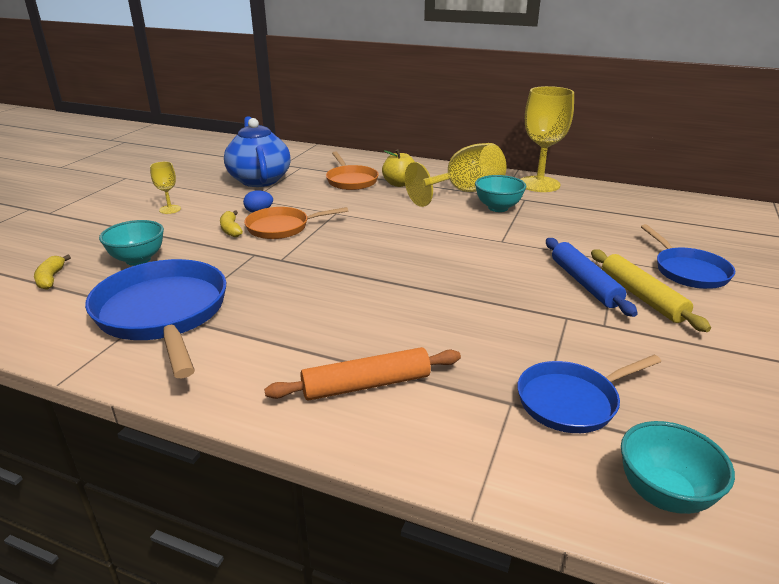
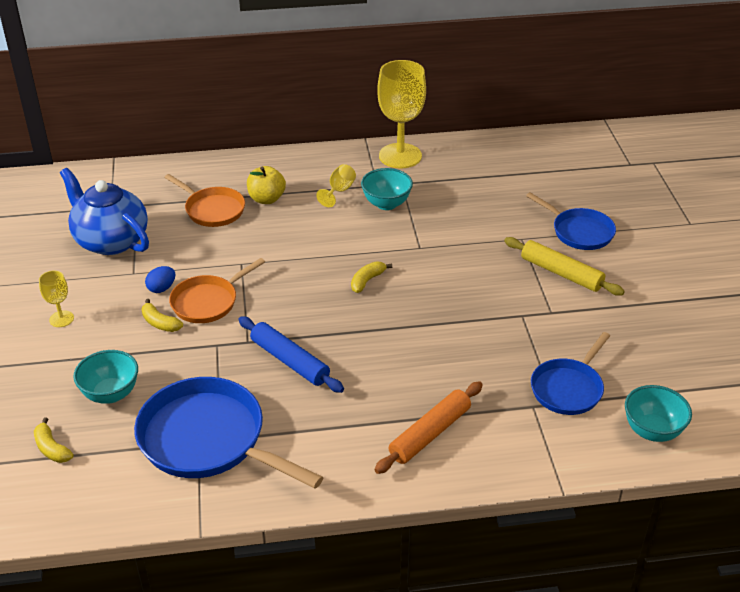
camera: 30 degrees left, 10 degrees up
(429, 249) = (367, 281): none -> yellow banana
(464, 192) = (339, 191): yellow goblet -> yellow goblet, size x0.46
(585, 283) = (514, 274): blue rolling pin -> blue rolling pin (290, 361)

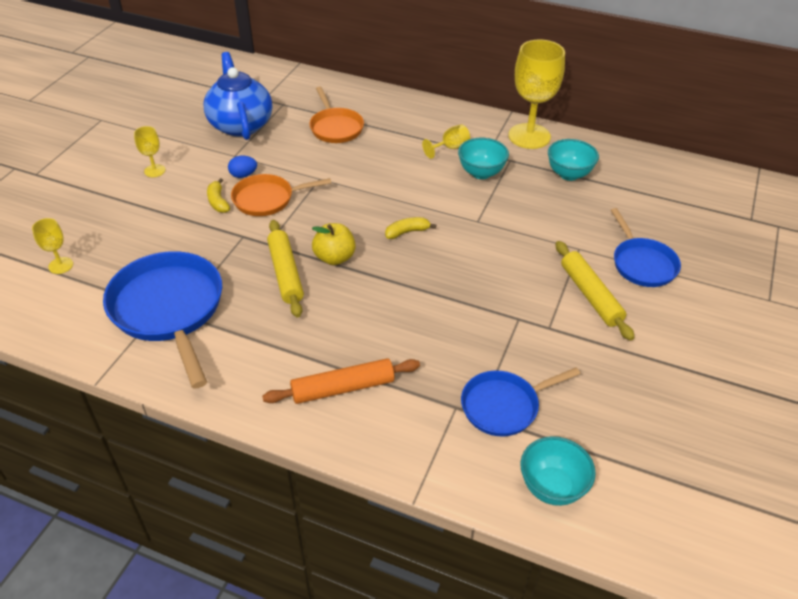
camera: 30 degrees right, 5 degrees up
(52, 448) = (61, 265): yellow banana -> yellow goblet
(111, 394) = (135, 242): turquoise bowl -> turquoise bowl (569, 174)
(266, 199) = (385, 134): yellow apple -> yellow apple (334, 258)
(290, 361) = (286, 273): blue rolling pin -> yellow rolling pin

